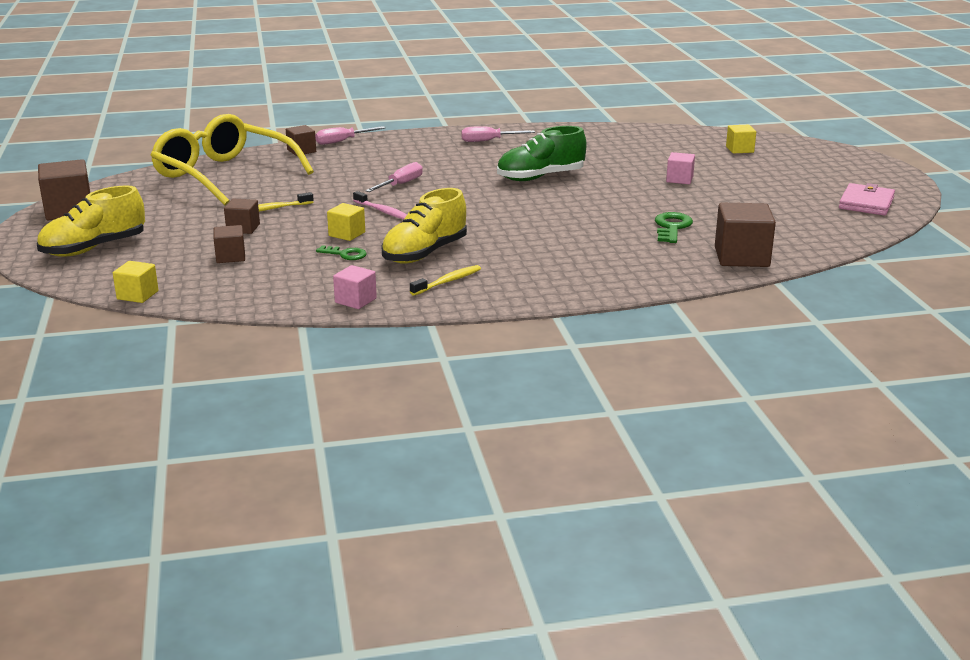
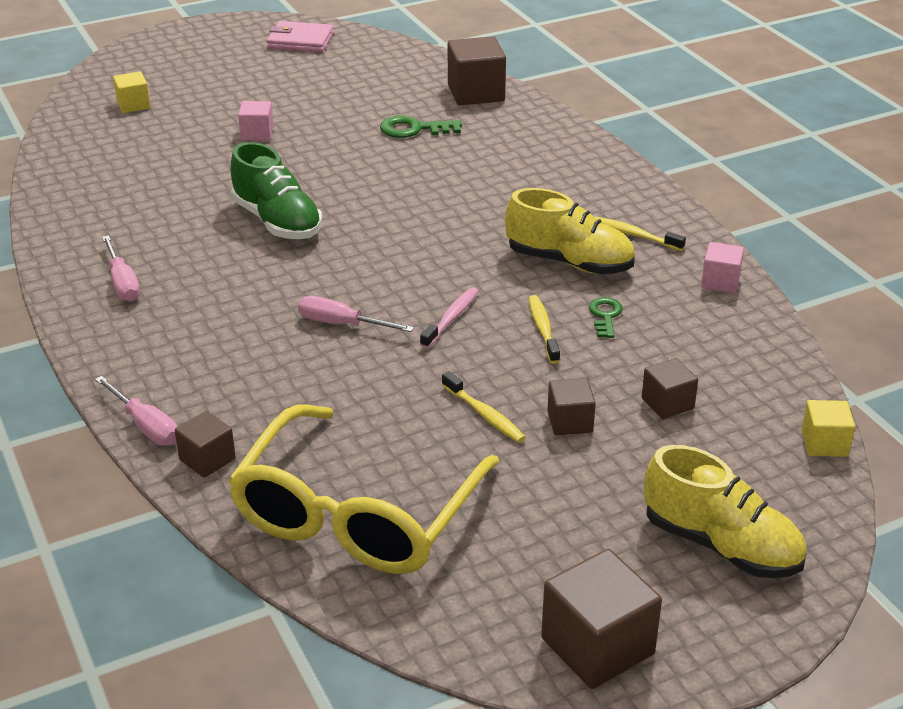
camera: 105 degrees left, 10 degrees up
(347, 234) = (543, 329): yellow cube -> yellow toothbrush

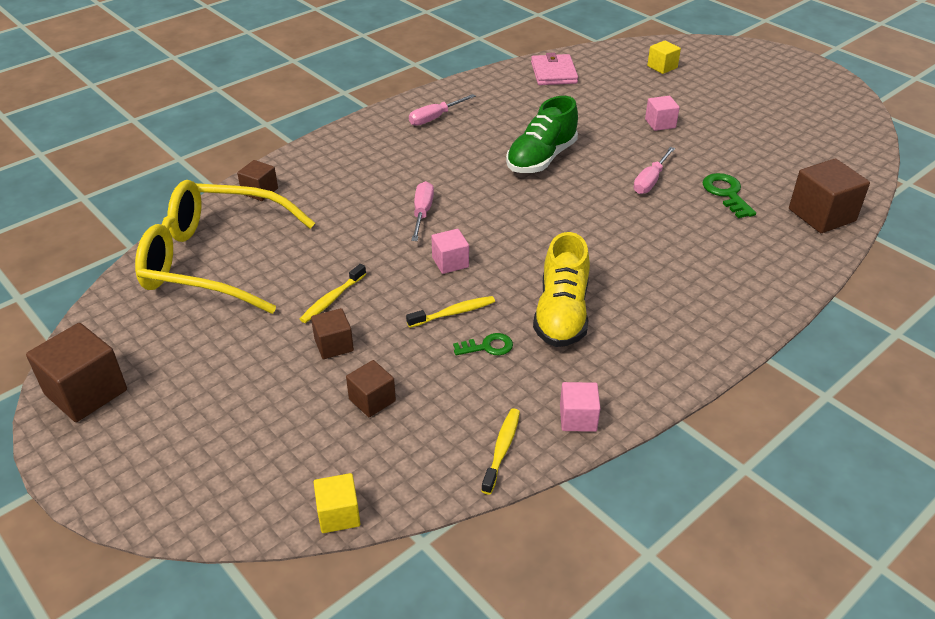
camera: 75 degrees right, 5 degrees up
(146, 426) = (288, 162): pink screwdriver -> pink screwdriver (650, 181)
(300, 41) = (829, 110): pink wallet -> pink wallet (554, 73)
(451, 318) = (450, 262): pink toothbrush -> pink cube
(634, 235) = (629, 350): yellow toothbrush -> yellow toothbrush (502, 449)
(721, 545) = (194, 451): yellow shoe -> none

